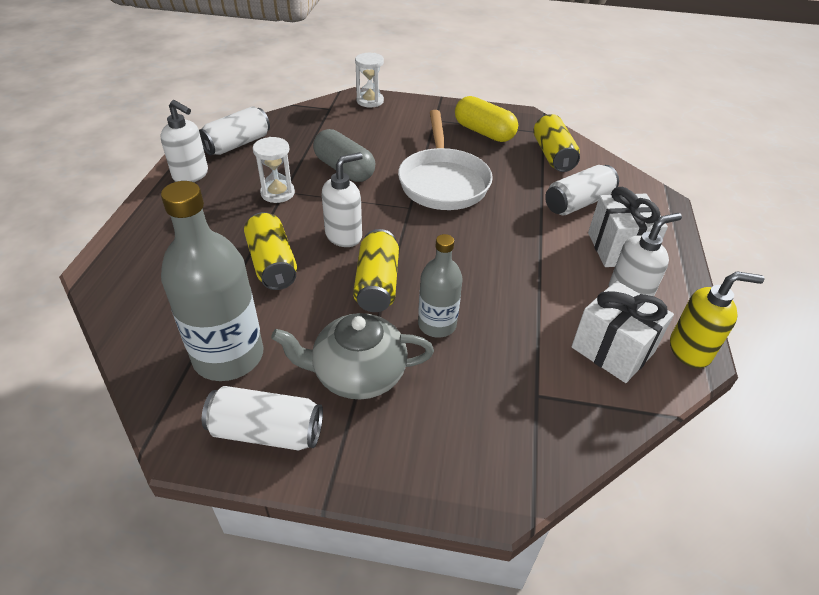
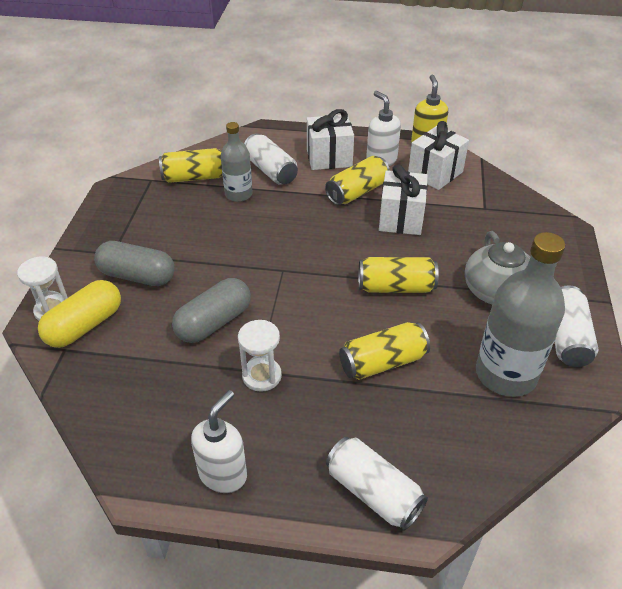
camera: 90 degrees left, 0 degrees up
(237, 144) = (147, 437): white can -> white can (373, 492)
(344, 235) = (332, 313): white soap dispenser -> none
(405, 132) = (137, 276): none -> grey capsule
(437, 324) = (434, 252): grey bottle -> grey bottle (238, 194)
(443, 182) = (239, 247): white pan -> none
(484, 132) = (146, 218): yellow capsule -> yellow capsule (85, 326)
(501, 301) = (401, 219): none -> white gift
(550, 268) = (357, 192): none -> yellow can

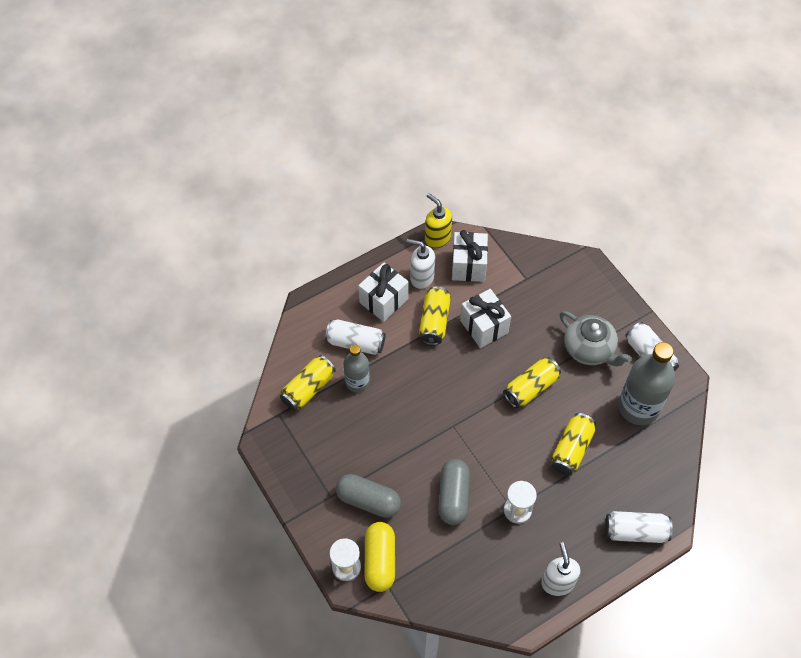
camera: 40 degrees left, 15 degrees up
(137, 276) = (368, 501): grey capsule -> grey capsule turned 45 degrees clockwise

